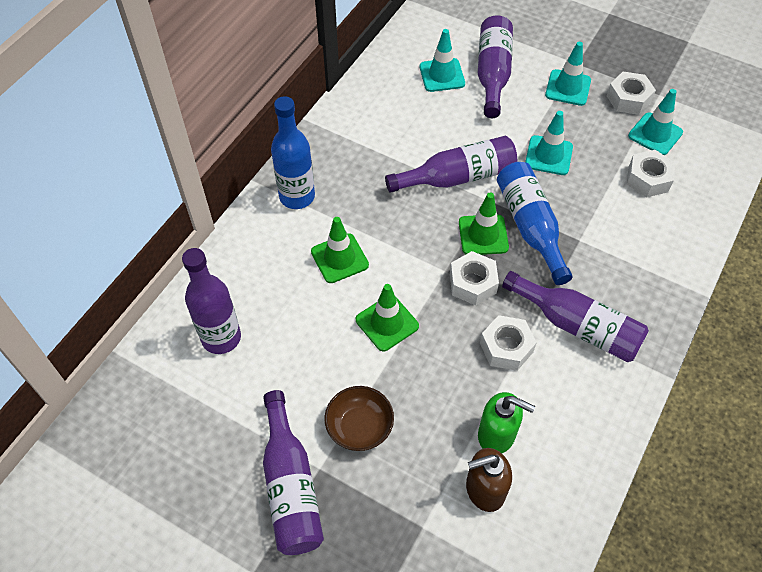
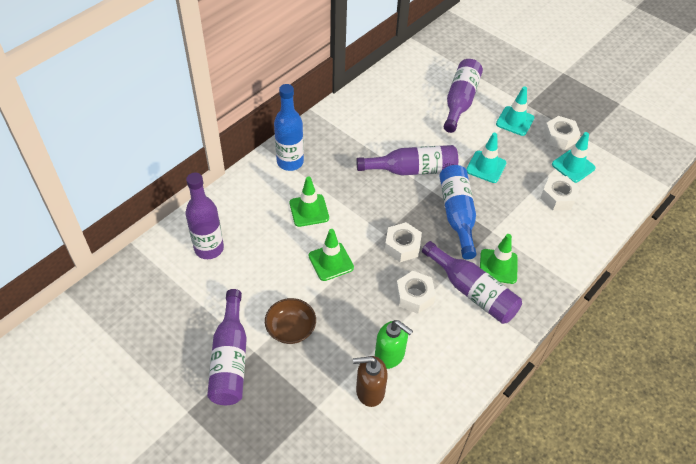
camera: 10 degrees right, 5 degrees down
(442, 75) = (421, 96): turquoise traffic cone -> none
(483, 235) = (420, 214): green traffic cone -> green traffic cone (498, 266)

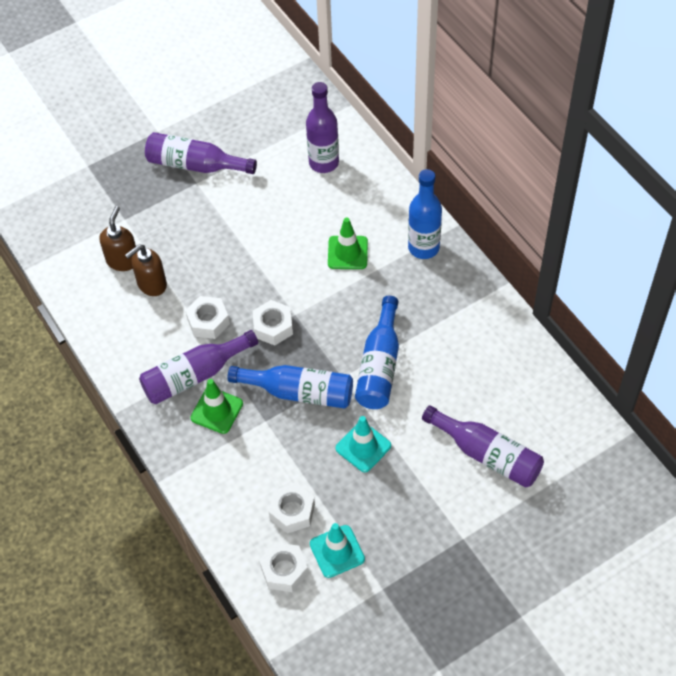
camera: 110 degrees right, 5 degrees up
(291, 329) = (209, 213): brown bowl -> none
(331, 262) = (274, 259): green traffic cone -> none
(390, 355) = (151, 284): green soap dispenser -> brown soap dispenser
(412, 170) = (379, 365): purple bottle -> blue bottle
(515, 121) = (434, 510): turquoise traffic cone -> none
(560, 137) = (392, 556): white nut -> white nut (284, 570)

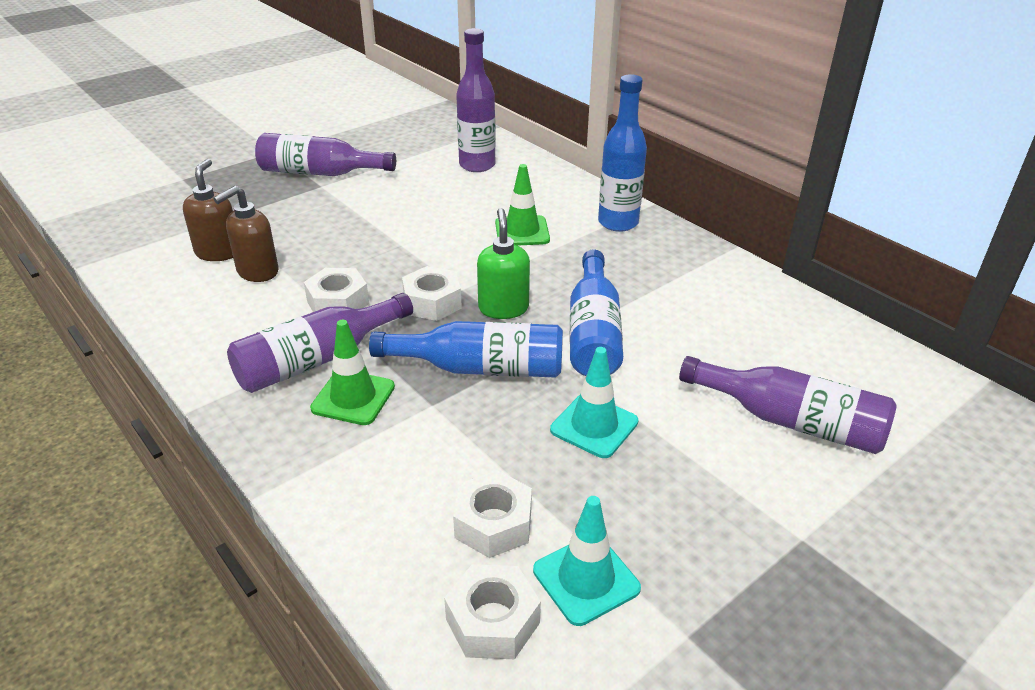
camera: 10 degrees left, 20 degrees down
(322, 336) = (503, 308): none -> green soap dispenser

